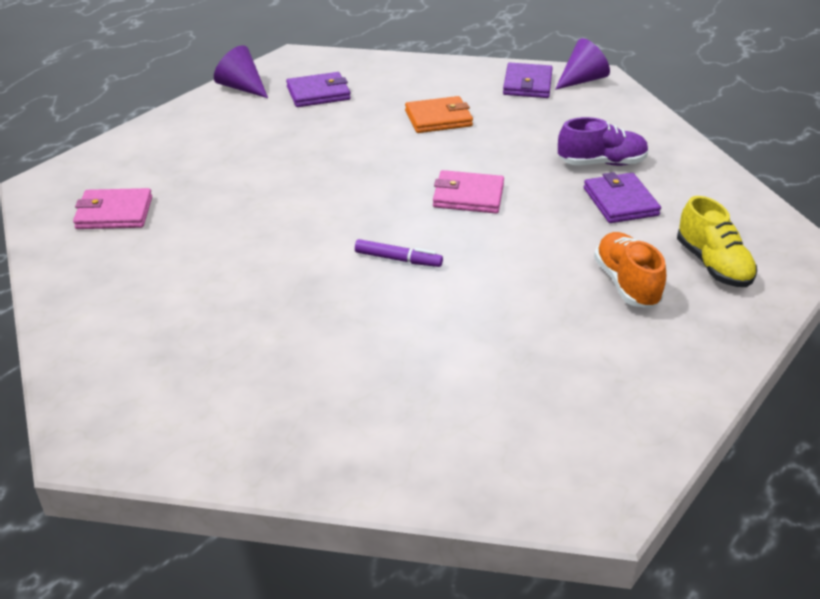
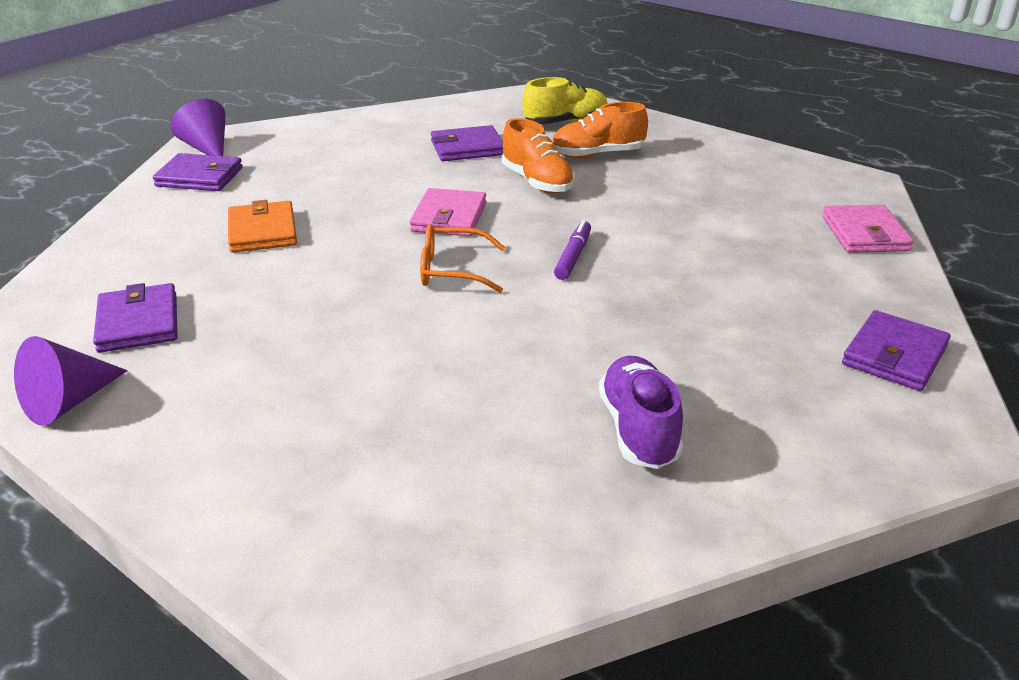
camera: 90 degrees left, 5 degrees down
(114, 213) = (469, 500): pink wallet -> pink wallet (864, 234)
(211, 434) = (894, 355): none -> purple wallet
(377, 200) = (452, 270): none -> orange glasses
(548, 242) = (537, 182): none -> orange shoe
(601, 163) = (394, 151): purple shoe -> purple shoe (638, 429)

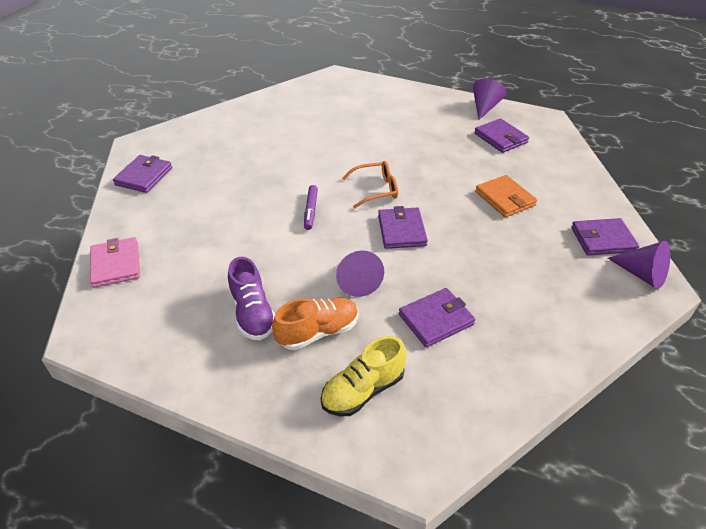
camera: 165 degrees right, 10 degrees up
(449, 217) = (401, 230): pink wallet -> purple wallet
(537, 182) = (357, 281): orange shoe -> purple cone
(638, 429) = (264, 129): purple shoe -> purple shoe (252, 313)

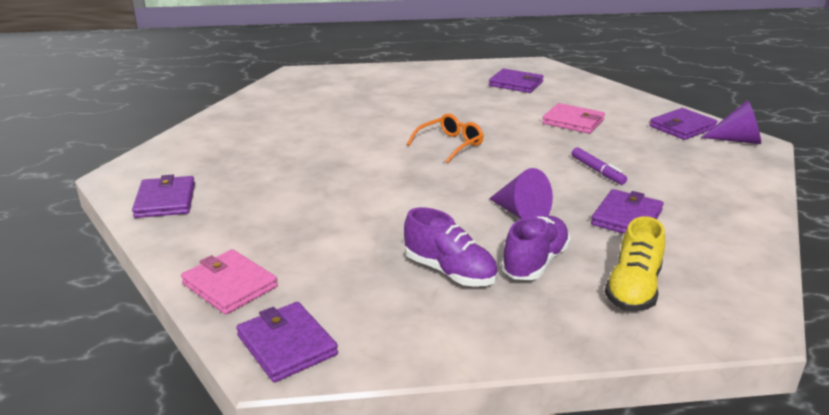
camera: 30 degrees left, 15 degrees down
(311, 211) = (405, 176): purple marker -> purple marker (597, 171)
(318, 332) = (535, 262): orange shoe -> purple shoe
(401, 230) = (513, 166): purple wallet -> purple wallet (287, 345)
(484, 107) = (475, 67): purple cone -> none
(505, 198) = (573, 122): orange wallet -> pink wallet

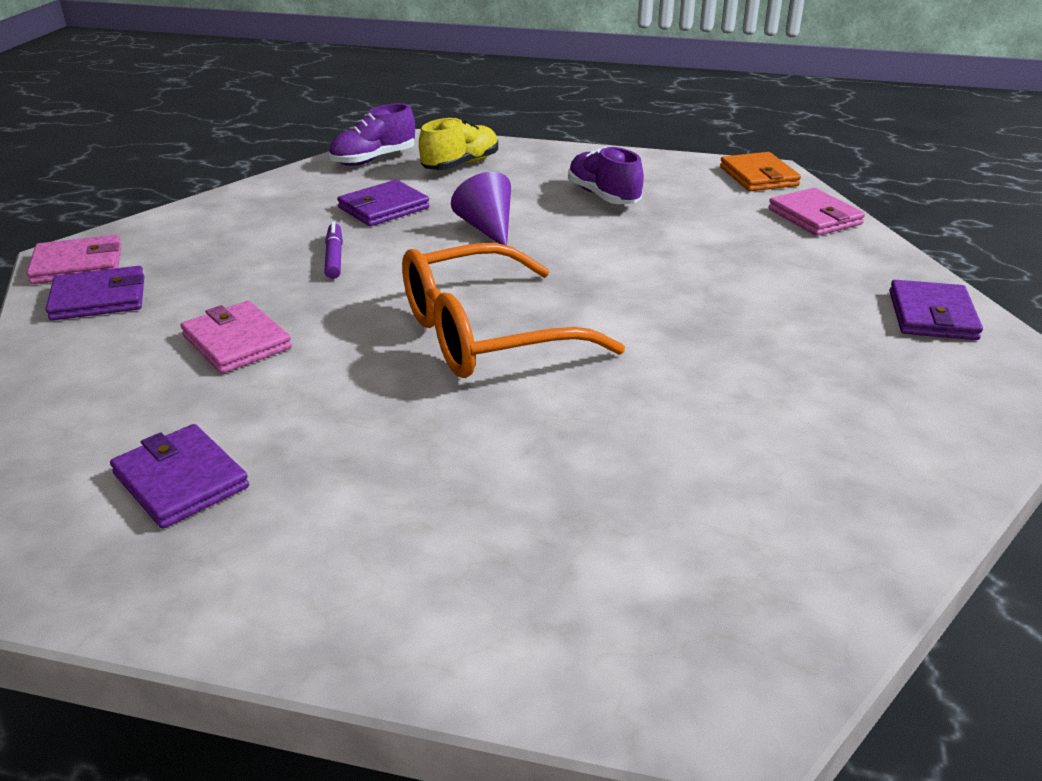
camera: 160 degrees left, 5 degrees up
(287, 345) = (758, 176): purple wallet -> orange wallet
(450, 144) = (485, 334): orange glasses -> orange glasses, size x1.92
(535, 262) = (520, 190): purple shoe -> purple shoe (373, 159)
(737, 140) = (77, 265): purple cone -> pink wallet

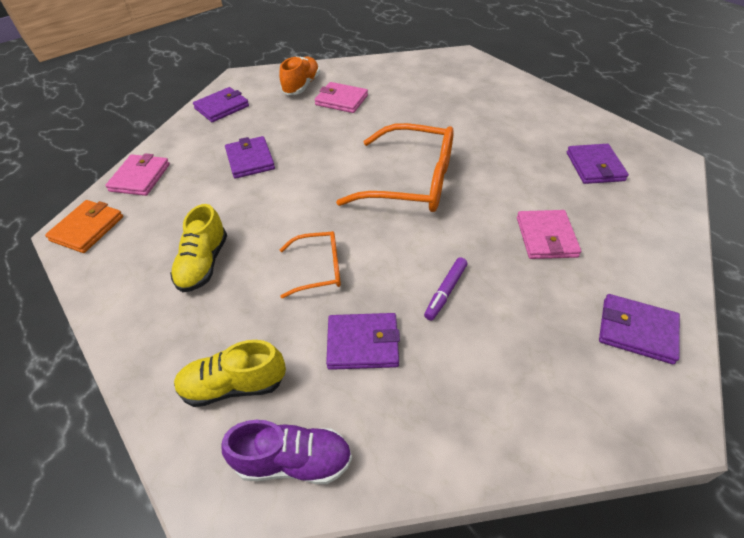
camera: 140 degrees left, 15 degrees up
(77, 265) = (658, 397): pink wallet -> pink wallet (341, 100)
(487, 228) = (319, 269): purple cone -> orange glasses
(603, 196) = (203, 264): purple shoe -> yellow shoe
(738, 275) = (250, 160): none -> purple wallet
(909, 407) = (301, 86): none -> orange shoe

